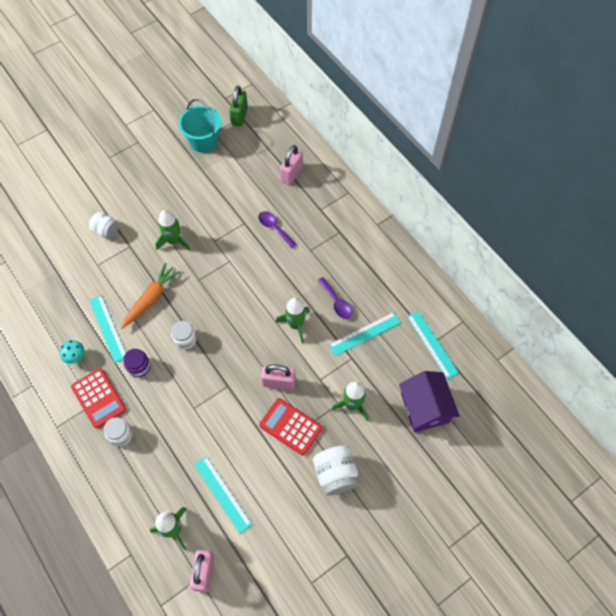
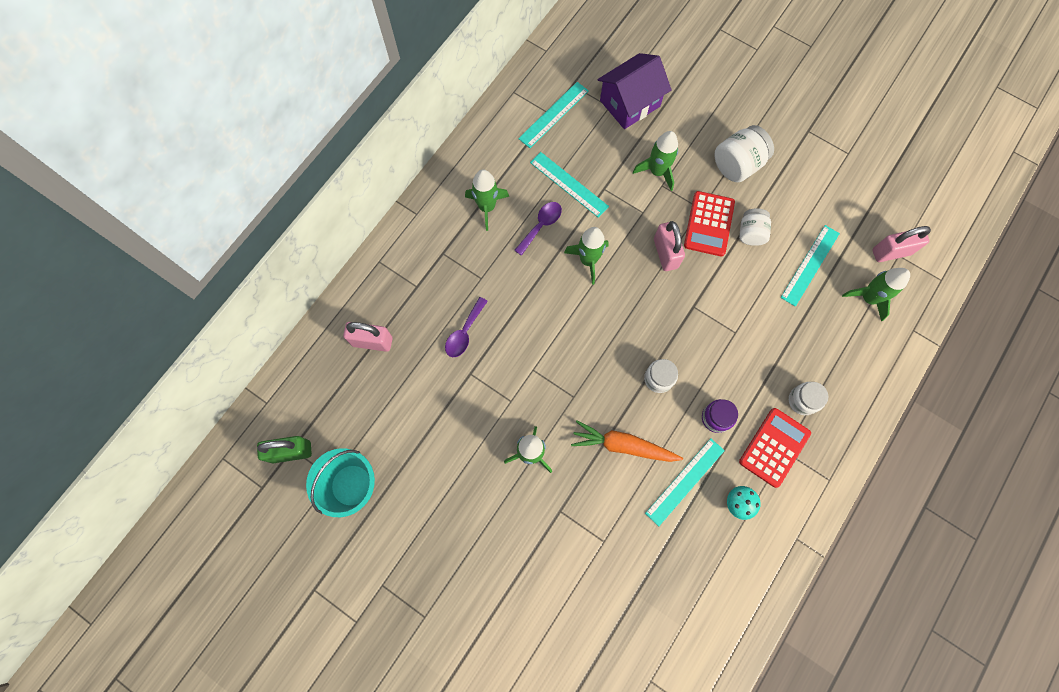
camera: 110 degrees left, 10 degrees up
(106, 231) = (548, 555): white jar -> white jar (750, 233)
(365, 271) = (487, 207): none -> green rocket

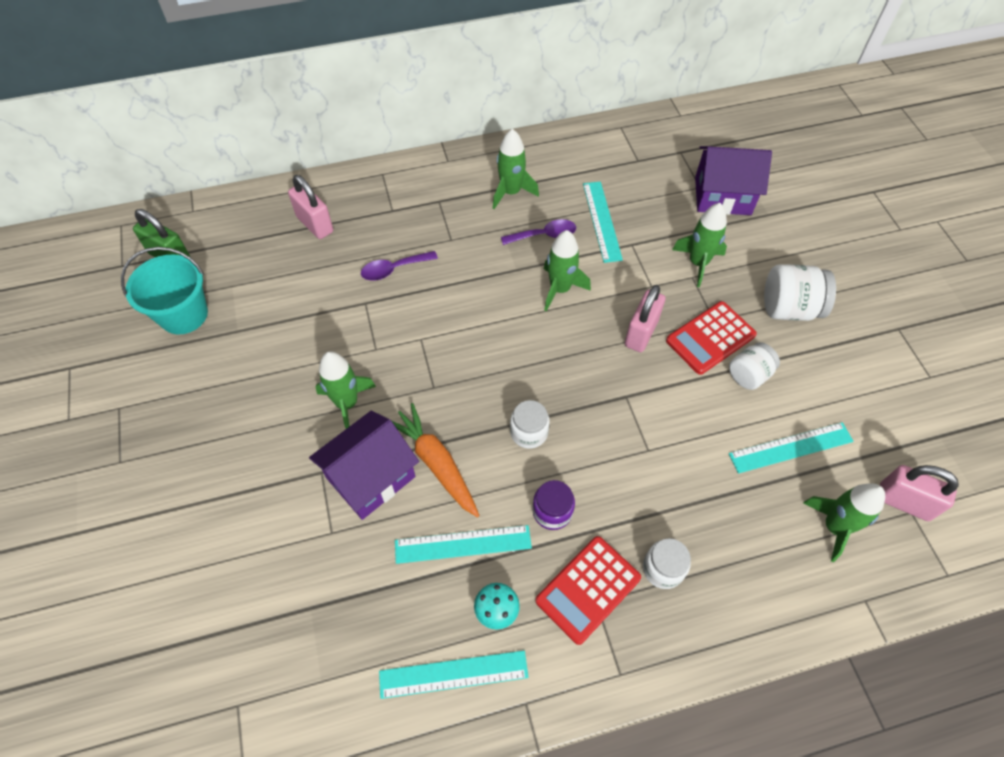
camera: 40 degrees right, 15 degrees down
(553, 114) = (640, 163): turquoise ruler -> turquoise ruler (453, 674)
(593, 488) = (371, 477): none -> purple house
(774, 447) = (588, 589): red calculator -> red calculator turned 150 degrees clockwise

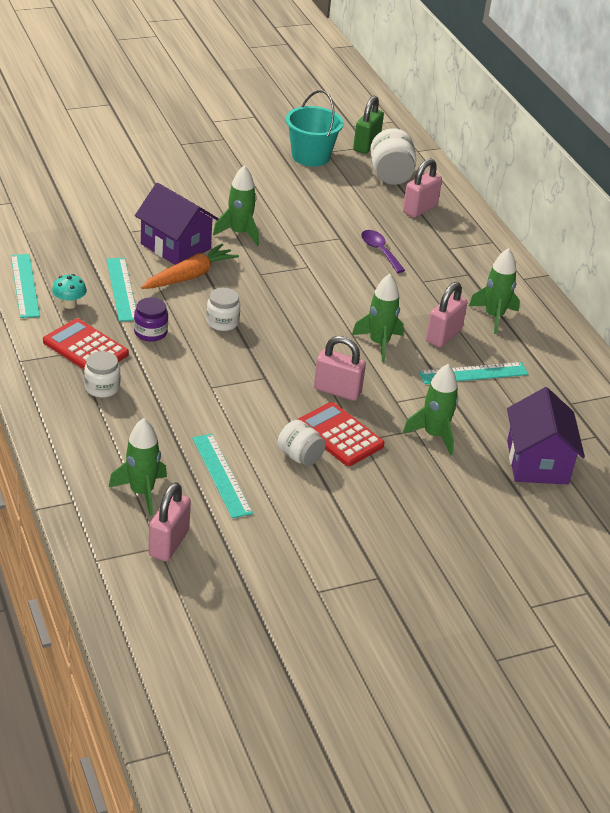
camera: 80 degrees right, 20 degrees down
(544, 235) = (443, 336): purple spoon -> pink padlock
(789, 308) = (388, 495): white jar -> white jar (390, 175)

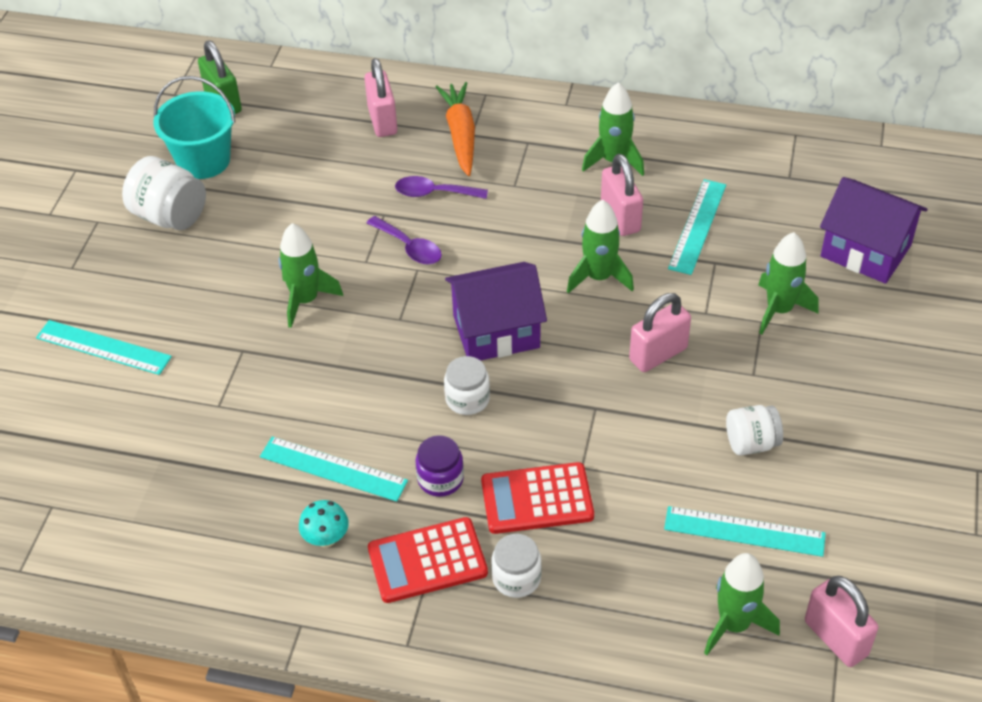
camera: 50 degrees left, 10 degrees up
(25, 285) = (251, 570): turquoise ruler -> turquoise ruler (103, 347)
(175, 246) = (285, 374): purple house -> purple house (496, 331)
(189, 276) = (356, 388): orange carrot -> orange carrot (460, 135)
(323, 257) = (410, 247): none -> purple spoon
(339, 435) = (734, 390): red calculator -> red calculator (537, 499)
(390, 175) = (299, 112): white jar -> white jar (170, 216)

